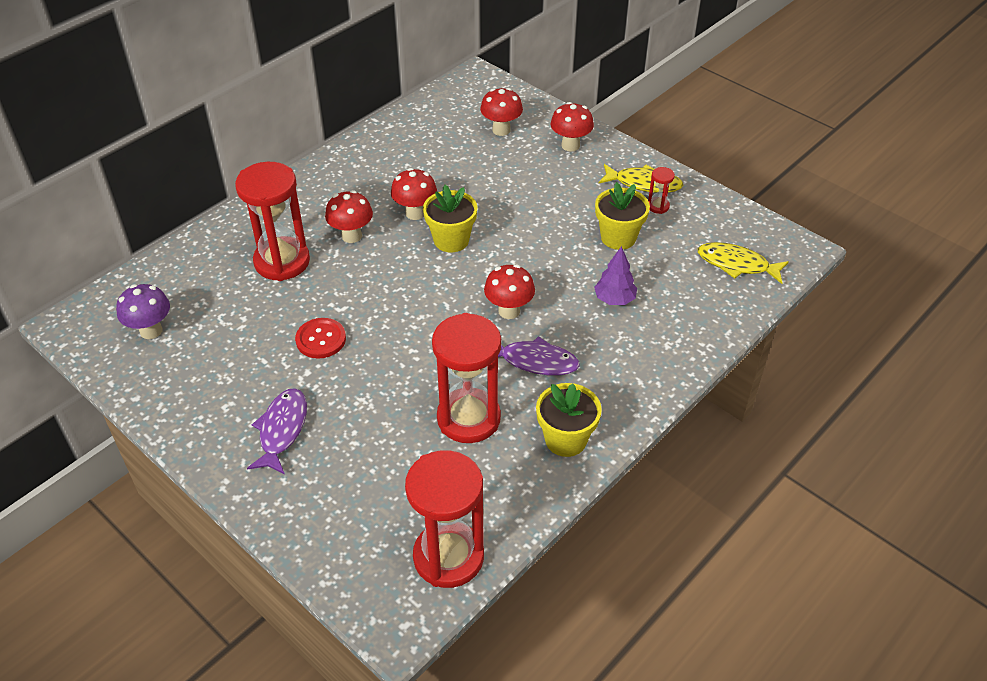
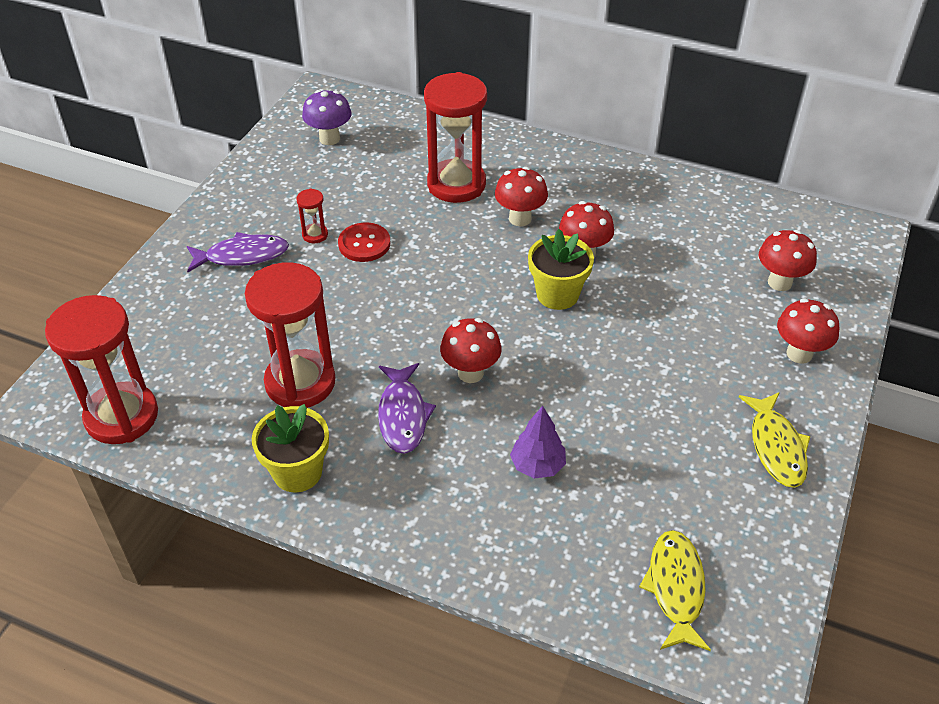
camera: 70 degrees right, 0 degrees up
(618, 237) = (652, 444): yellow flower pot -> none
(658, 206) = (739, 472): red hourglass -> red hourglass (315, 235)

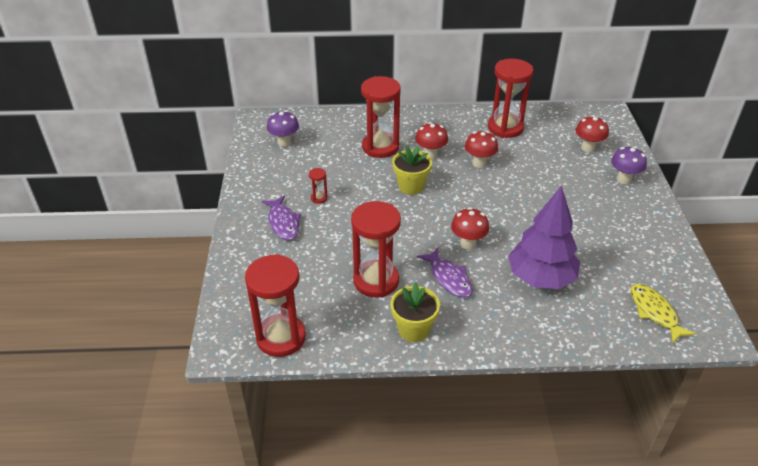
camera: 25 degrees left, 5 degrees down
(242, 256) = (283, 223): purple fish -> purple fish turned 105 degrees clockwise
(364, 244) = (352, 194): red button -> none
(537, 465) = (540, 278): purple tree -> purple tree, size x2.08
(557, 294) = (482, 188): yellow flower pot -> yellow flower pot (411, 186)
(669, 209) = (505, 128): none -> red hourglass
(776, 447) = (647, 227): yellow fish -> none
(799, 354) = (623, 179): red mushroom -> purple mushroom

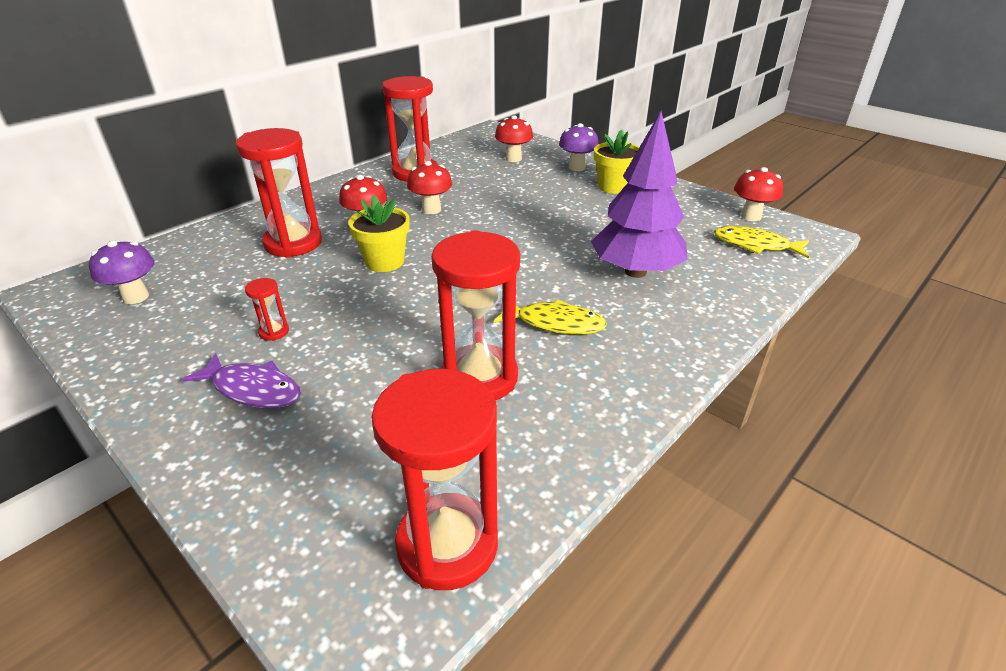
camera: 45 degrees left, 5 degrees down
(413, 329) = (598, 399): yellow flower pot -> yellow flower pot (613, 187)
(448, 278) = (555, 323): purple fish -> yellow fish
(468, 243) = (524, 281): red mushroom -> red mushroom (751, 216)

